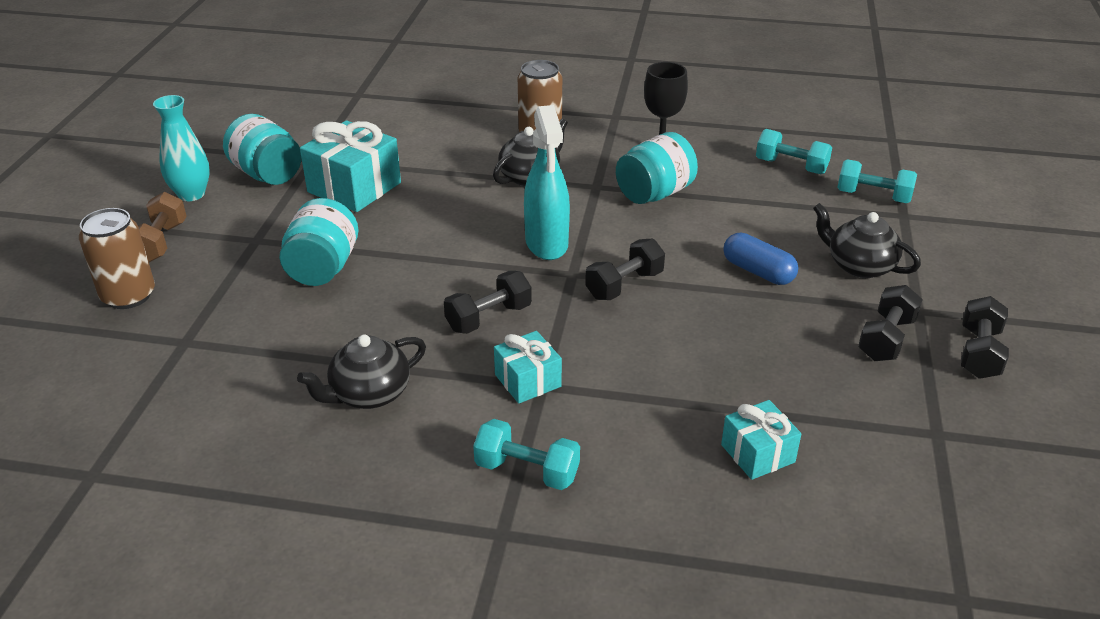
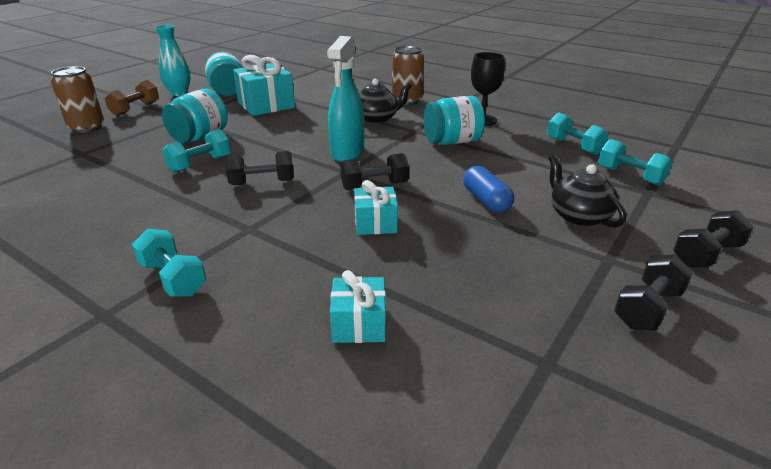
camera: 25 degrees right, 5 degrees down
(369, 394) = (138, 204): black teapot -> none
(377, 312) = (200, 164): none -> turquoise dumbbell
(527, 381) = (243, 223): turquoise gift -> turquoise gift (375, 223)
(886, 339) = (559, 272): black dumbbell -> black dumbbell (706, 255)

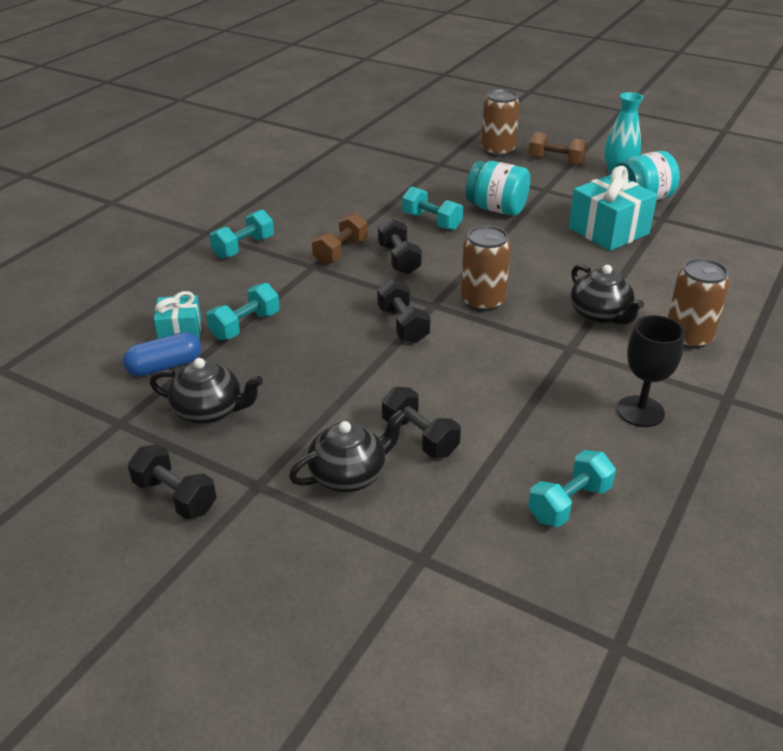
camera: 85 degrees right, 5 degrees up
(228, 212) = (340, 252): none -> brown dumbbell
(347, 153) = (482, 301): turquoise spray bottle -> brown can
(375, 223) = (325, 330): turquoise gift -> none
(452, 142) = (543, 380): turquoise jar -> none
(486, 200) = (379, 403): blue capsule -> blue capsule (165, 366)
(512, 292) = (209, 411): none -> black teapot
(630, 176) = (473, 549): turquoise dumbbell -> turquoise dumbbell (245, 326)
(706, 255) = (264, 573): black dumbbell -> black dumbbell (419, 437)

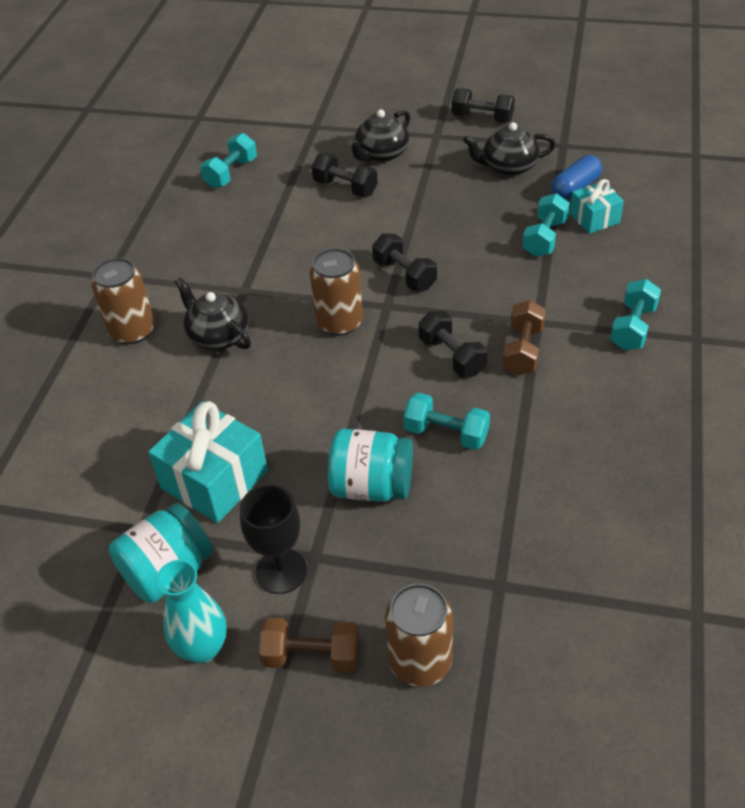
camera: 165 degrees right, 10 degrees up
(640, 411) = (181, 247): black goblet -> black goblet (281, 571)

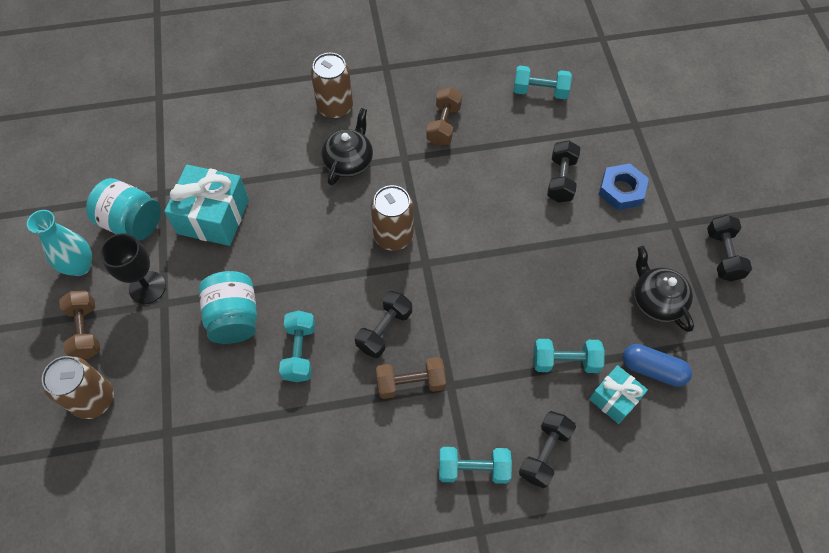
camera: 65 degrees right, 15 degrees up
(222, 250) = (443, 125): none -> brown dumbbell
(381, 154) = (621, 190): black teapot -> blue nut
(404, 275) = (467, 263): black dumbbell -> black dumbbell (544, 453)

